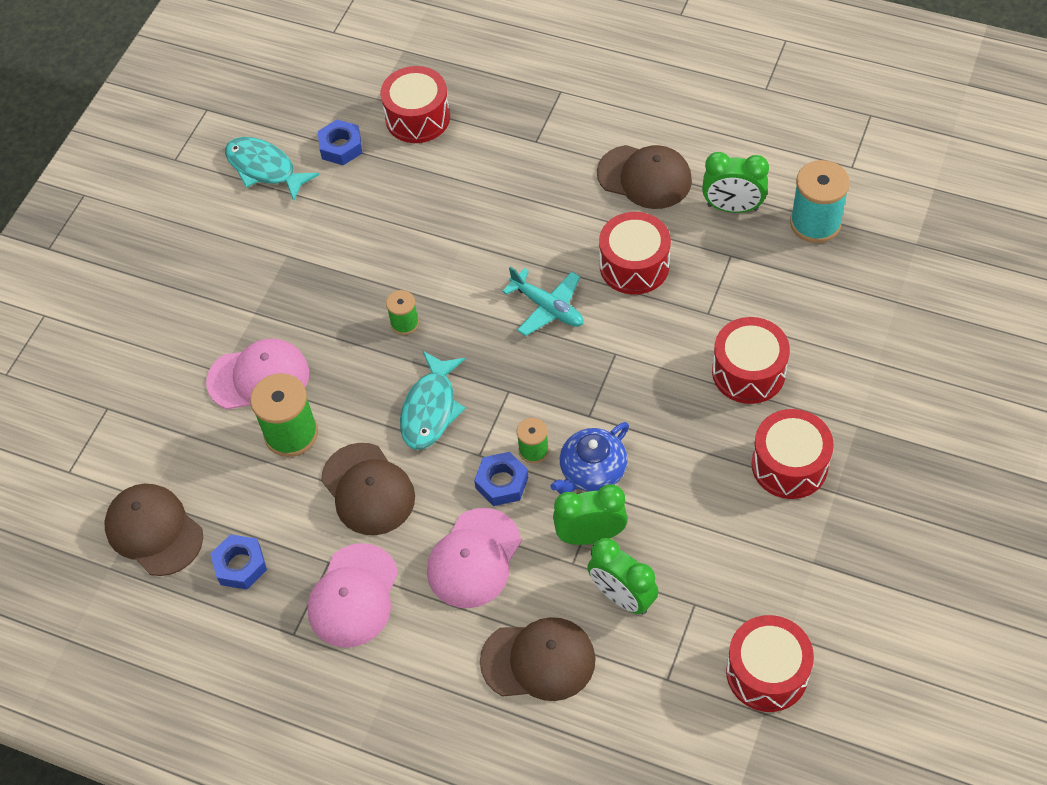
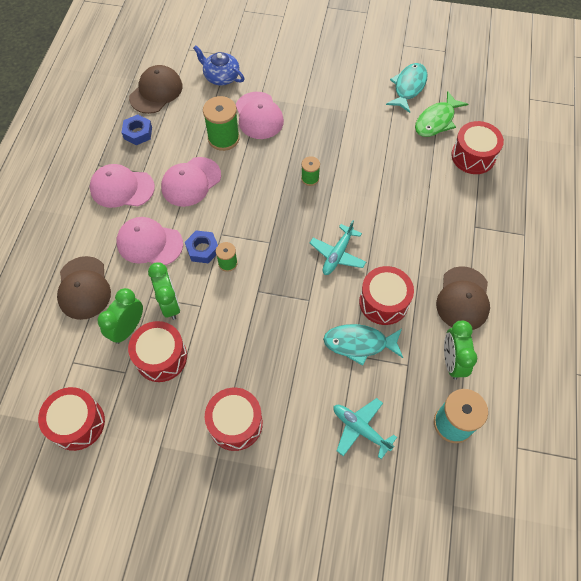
camera: 75 degrees right, 5 degrees up
(341, 147) = (436, 121): blue nut -> green fish
(368, 489) = (191, 182): brown cap -> pink cap
(430, 409) = (250, 203): turquoise fish -> turquoise fish (359, 343)
(592, 470) = (217, 298): blue teapot -> blue teapot (221, 76)
(748, 372) = (308, 388): red drum -> red drum (161, 357)
(812, 322) = (360, 429): none -> turquoise plane

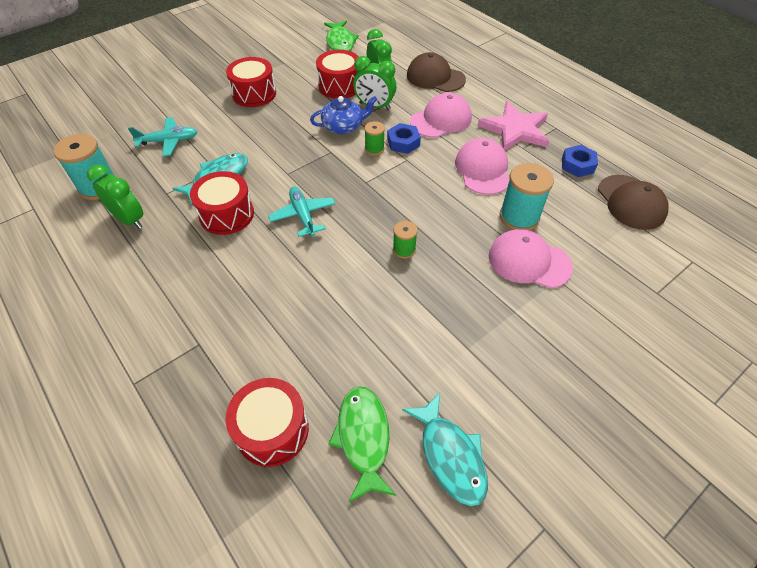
camera: 130 degrees right, 10 degrees down
(77, 423) = (340, 42): red drum -> green fish
(122, 188) = (515, 129): pink cap -> pink star
(221, 76) = (620, 264): blue teapot -> blue teapot (344, 126)
(223, 138) = (519, 217): green spool -> turquoise spool
(463, 298) = (156, 269): brown cap -> none

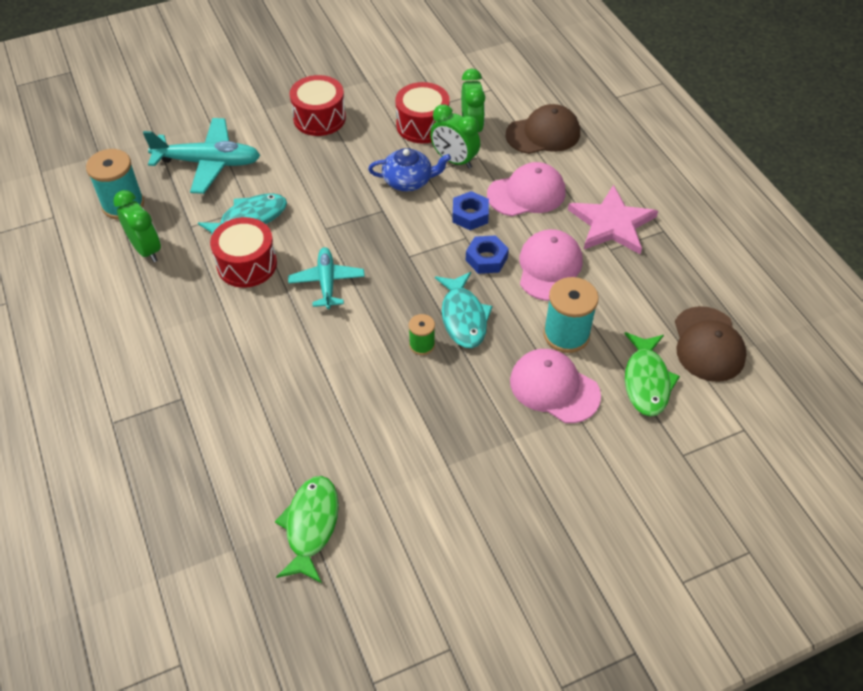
camera: 15 degrees right, 0 degrees up
(168, 141) = (208, 163): turquoise plane -> turquoise plane, size x1.57
(272, 430) = (228, 497): red drum -> none
(340, 42) = (444, 63): green fish -> green fish (646, 381)
(374, 149) = (434, 217): green spool -> none
(435, 77) = (543, 134): brown cap -> brown cap turned 120 degrees clockwise
(450, 455) = (388, 562): turquoise fish -> turquoise fish (463, 317)
(577, 165) = (666, 285): blue nut -> blue nut (486, 259)

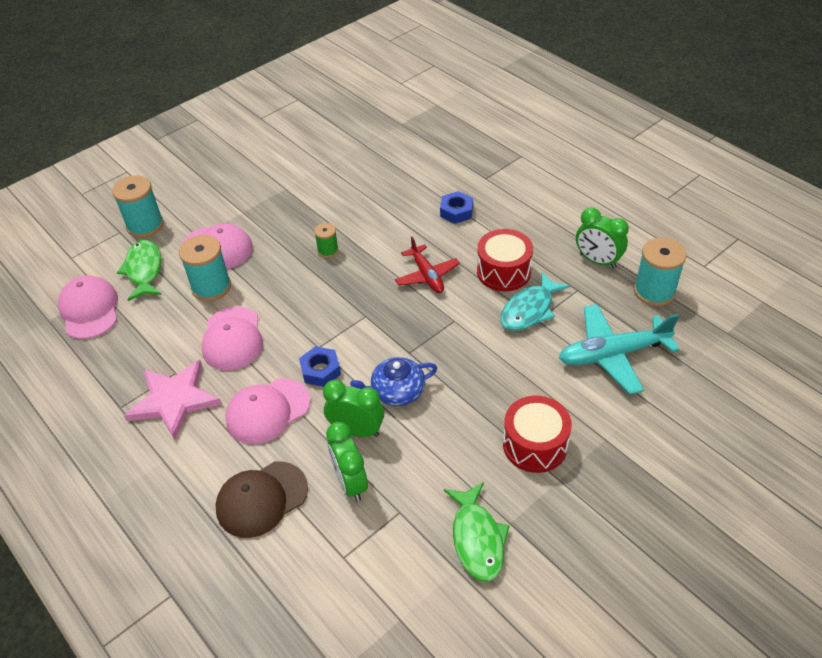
camera: 165 degrees right, 5 degrees down
(311, 526) = (361, 142): green fish -> green fish (477, 539)
(327, 282) = (427, 275): turquoise plane -> red plane
(422, 125) = (410, 469): red drum -> none
(463, 317) = (300, 278): turquoise fish -> none
(486, 259) = (293, 331): blue nut -> blue nut (456, 211)
(648, 455) = (145, 225): none -> turquoise spool
(708, 344) = (89, 310): brown cap -> pink cap

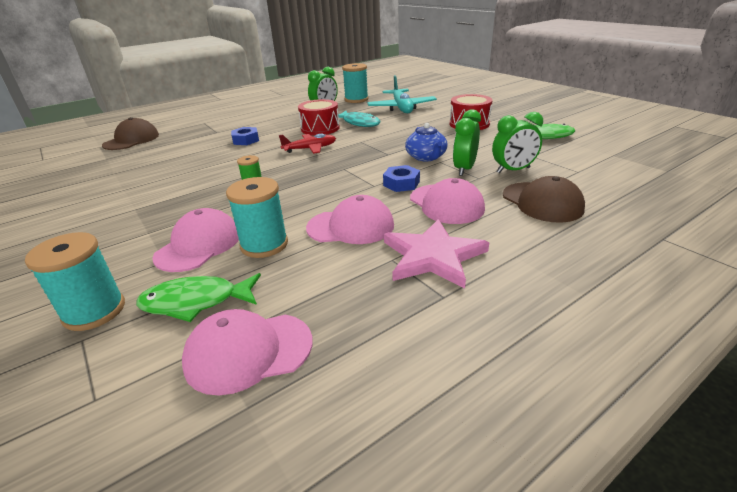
camera: 85 degrees left, 15 degrees down
(455, 119) = (131, 140): none -> brown cap

